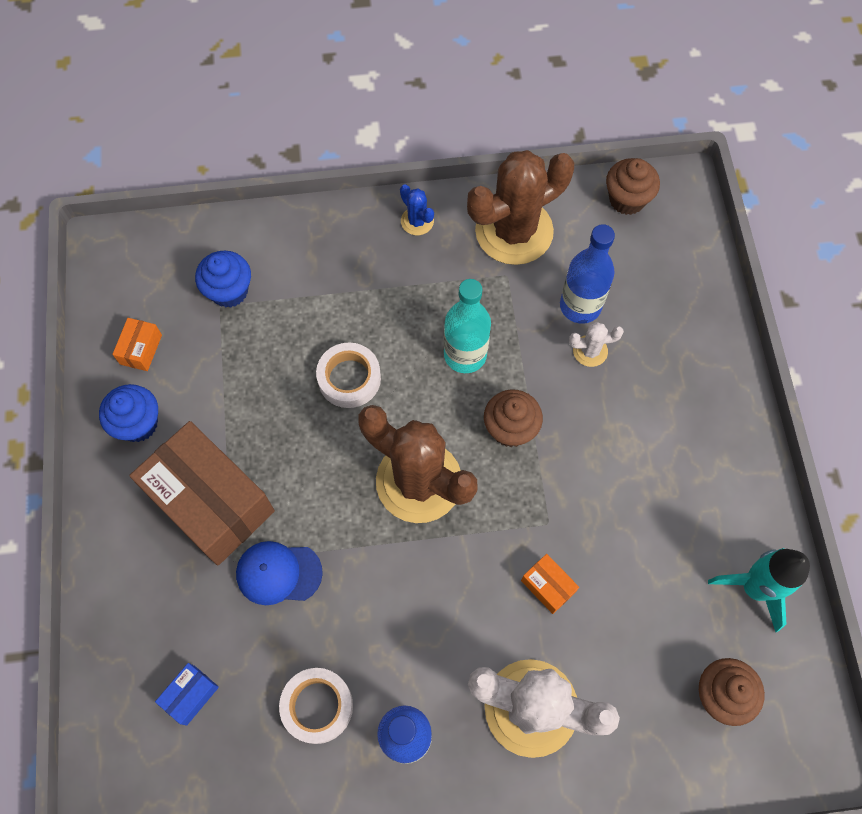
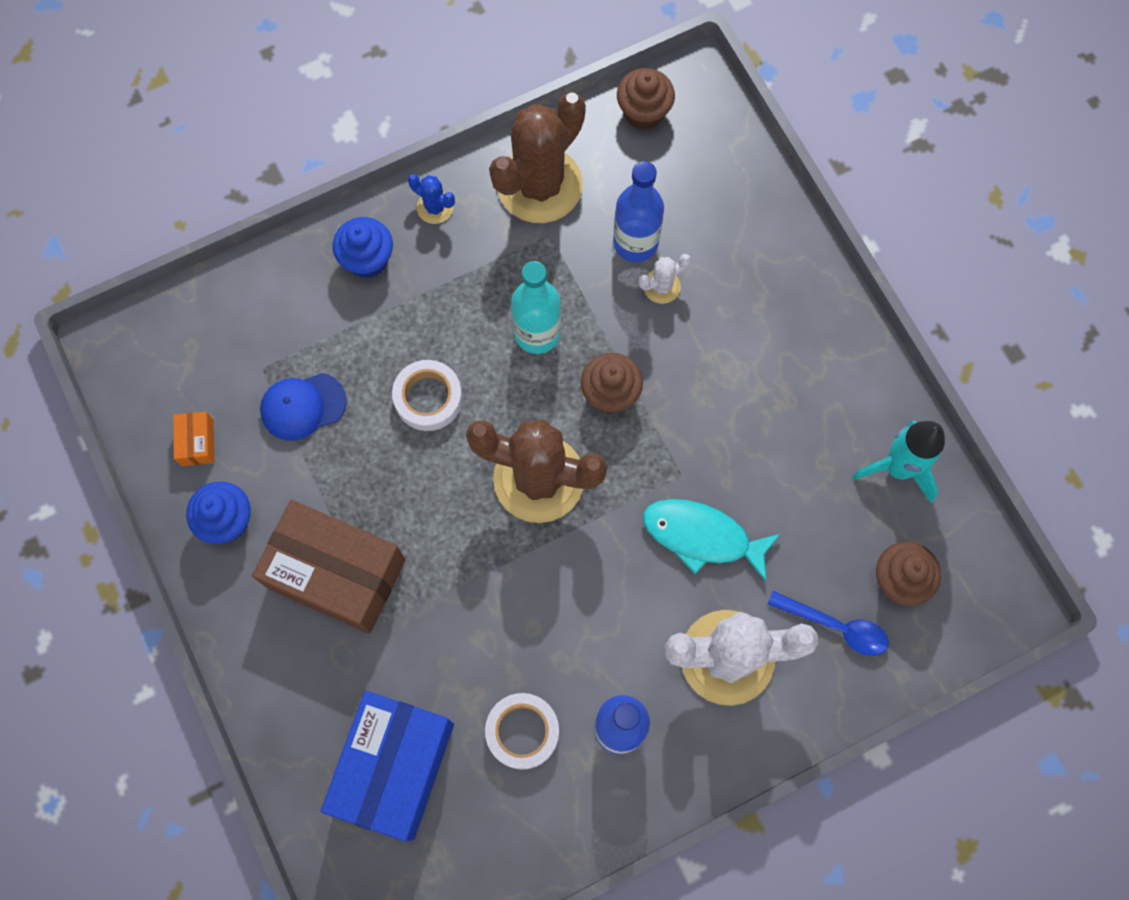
camera: 20 degrees left, 5 degrees up
(190, 695) = (394, 767): blue box -> blue box, size x2.43
(229, 291) = (266, 349): blue cupcake -> blue cupcake (367, 259)
(278, 573) = (434, 619): blue cap -> blue cap (303, 406)
(548, 586) = (702, 536): orange box -> turquoise fish
(645, 717) = (836, 627): none -> blue spoon

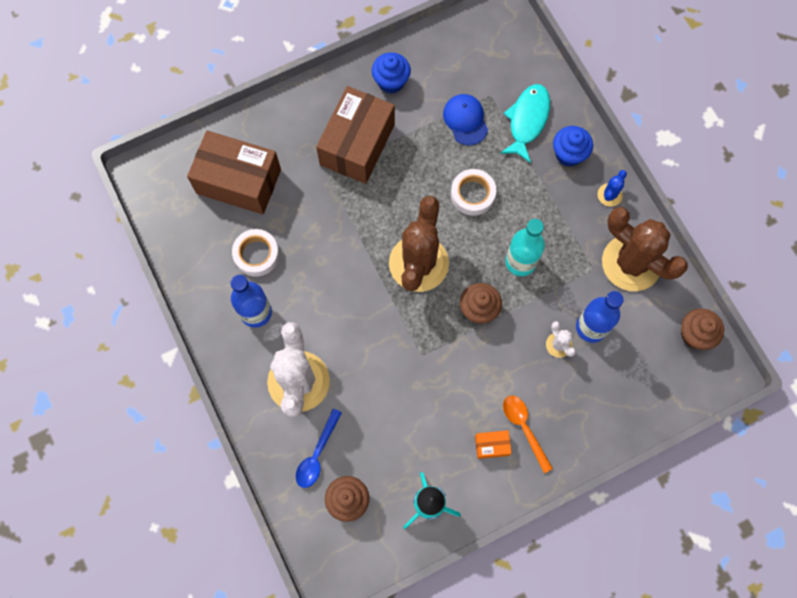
camera: 90 degrees right, 0 degrees up
(197, 442) = (440, 62): orange box -> orange box (492, 445)
(394, 767) = (239, 181): blue box -> brown box
(702, 536) = (379, 368): turquoise fish -> turquoise fish (527, 121)
(782, 337) = (524, 428): none -> orange spoon

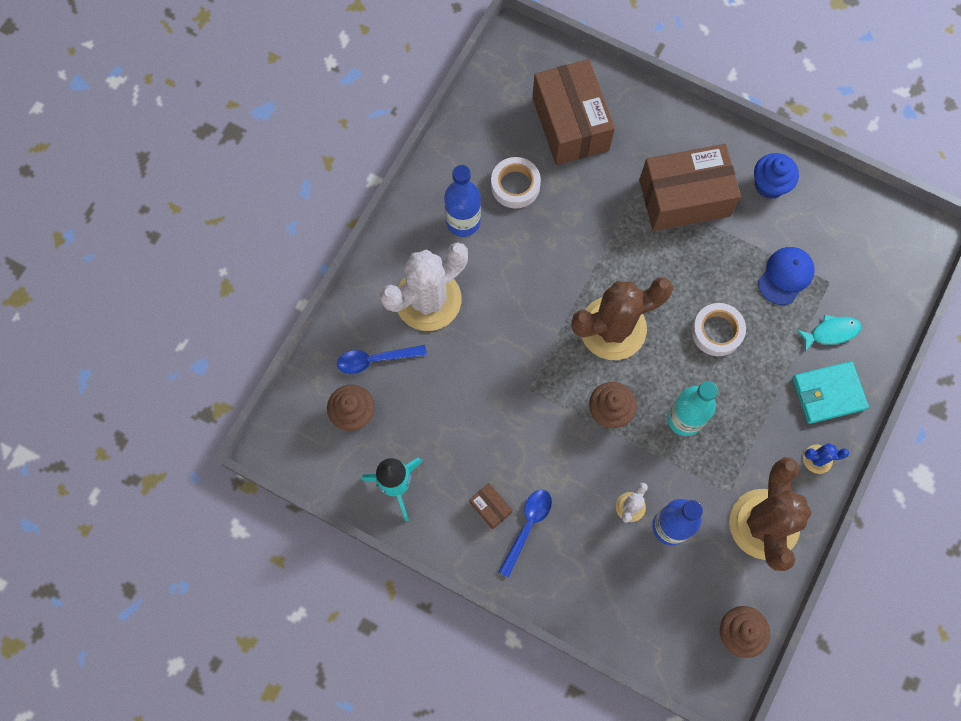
camera: 55 degrees right, 0 degrees up
(492, 445) = (490, 507): orange box -> brown box
(524, 428) = (527, 526): orange spoon -> blue spoon
(527, 121) = (831, 332): turquoise fish -> turquoise fish, size x0.64
(568, 154) = (828, 393): blue cupcake -> turquoise wallet

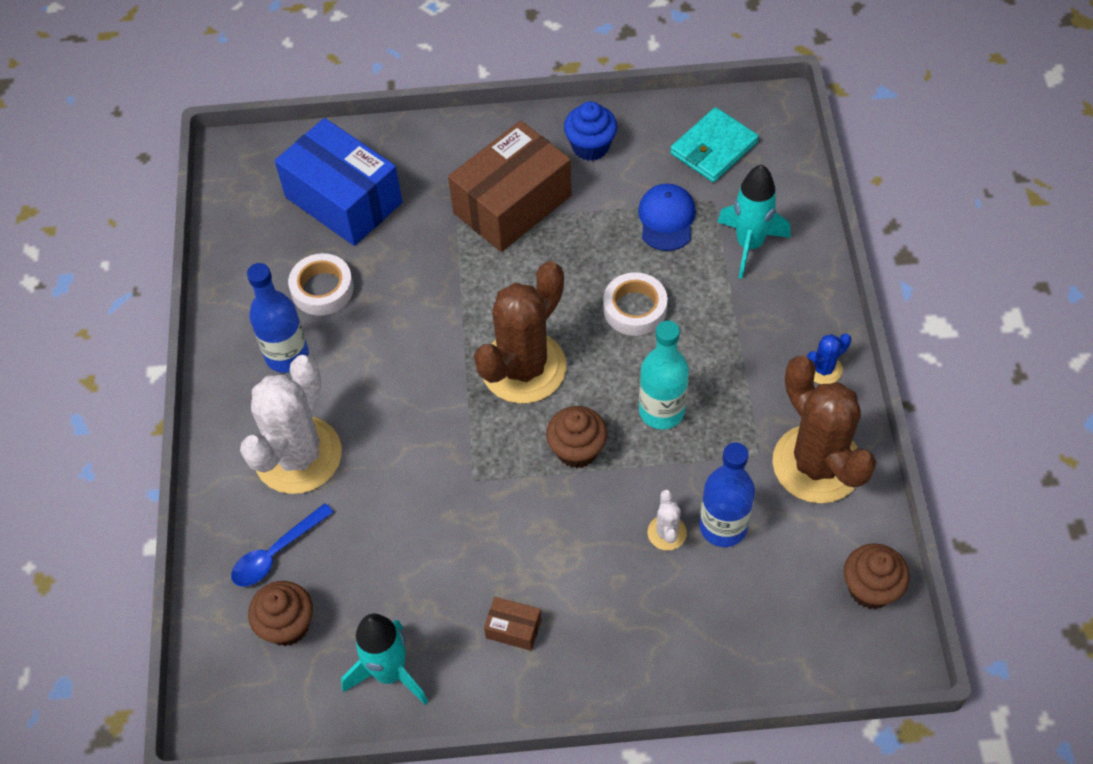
camera: 30 degrees left, 15 degrees down
(527, 526) = (569, 622): blue spoon -> none
(570, 124) = (344, 200): brown box -> blue box
(828, 393) = (788, 302): turquoise wallet -> turquoise wallet (713, 148)
(831, 332) = (749, 245): turquoise fish -> turquoise rocket

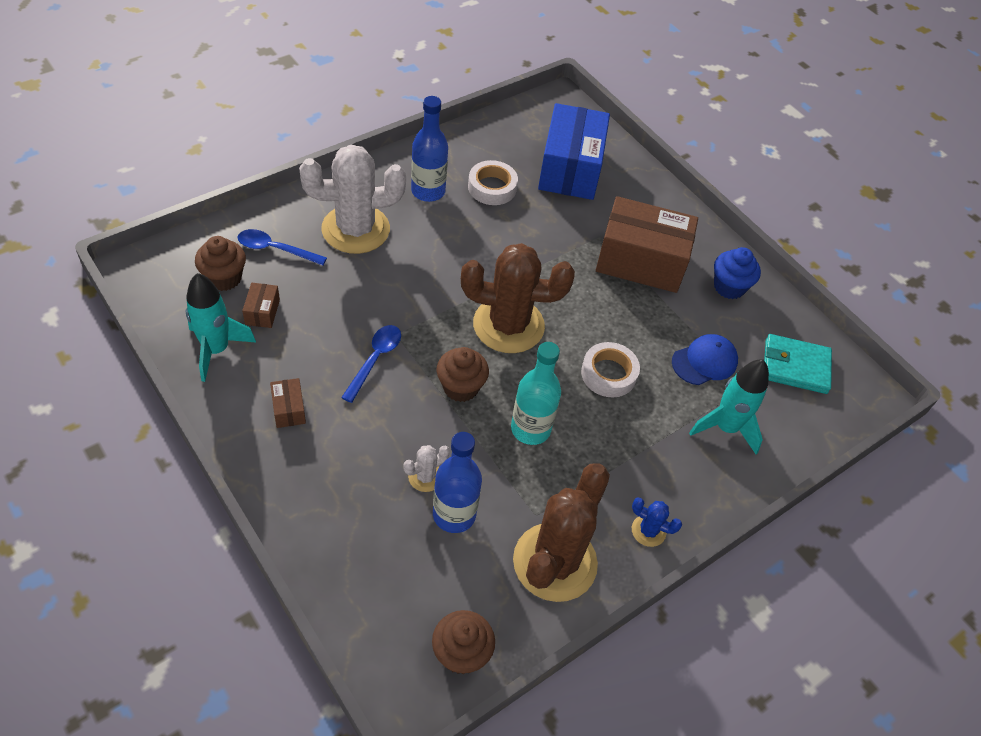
camera: 50 degrees right, 5 degrees down
(363, 603) = (262, 312): none -> brown box
(495, 515) = (375, 359): none -> blue spoon

